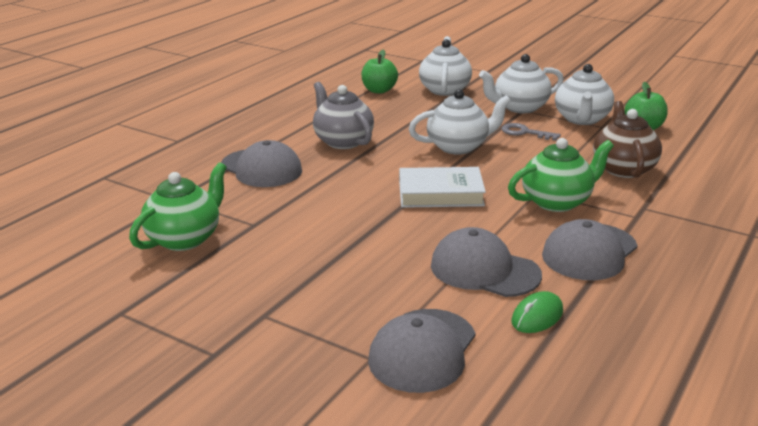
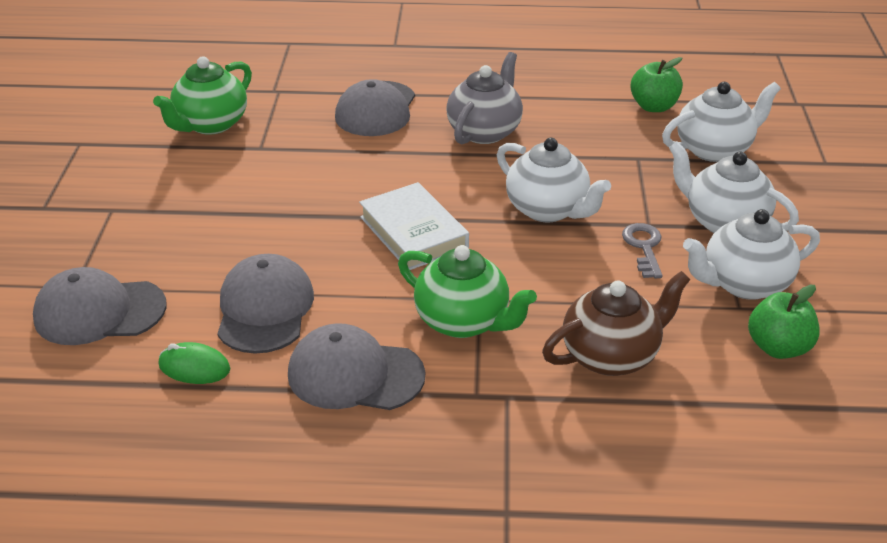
camera: 60 degrees right, 10 degrees up
(185, 238) = (210, 124): green teapot -> green teapot turned 120 degrees clockwise

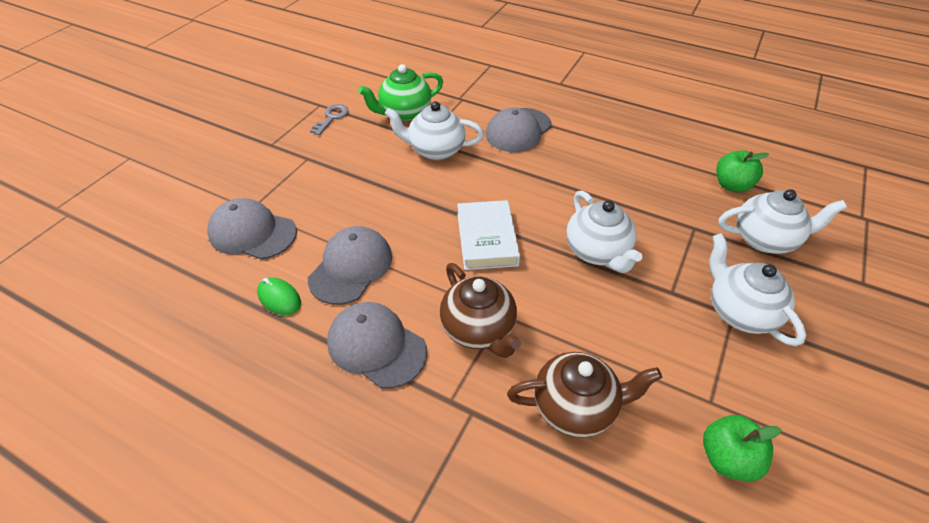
camera: 25 degrees right, 10 degrees up
(463, 321) = (479, 329): green teapot -> brown teapot
(485, 131) = (586, 170): grey teapot -> none
(644, 247) = (657, 312): grey key -> grey key (332, 118)
(744, 284) = (727, 379): white teapot -> white teapot (435, 150)

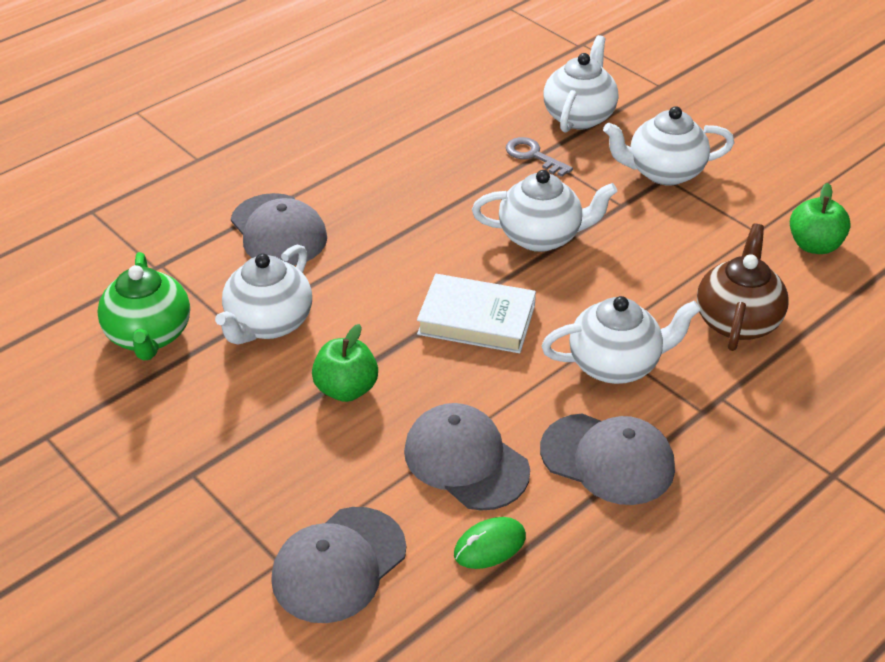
camera: 70 degrees left, 5 degrees down
(332, 118) = (98, 427): grey key -> grey key (533, 156)
(376, 346) = (607, 459): grey cap -> grey cap turned 120 degrees counterclockwise
(479, 329) = (616, 364): brown teapot -> white teapot
(731, 185) = (489, 103): green apple -> green apple (346, 389)

